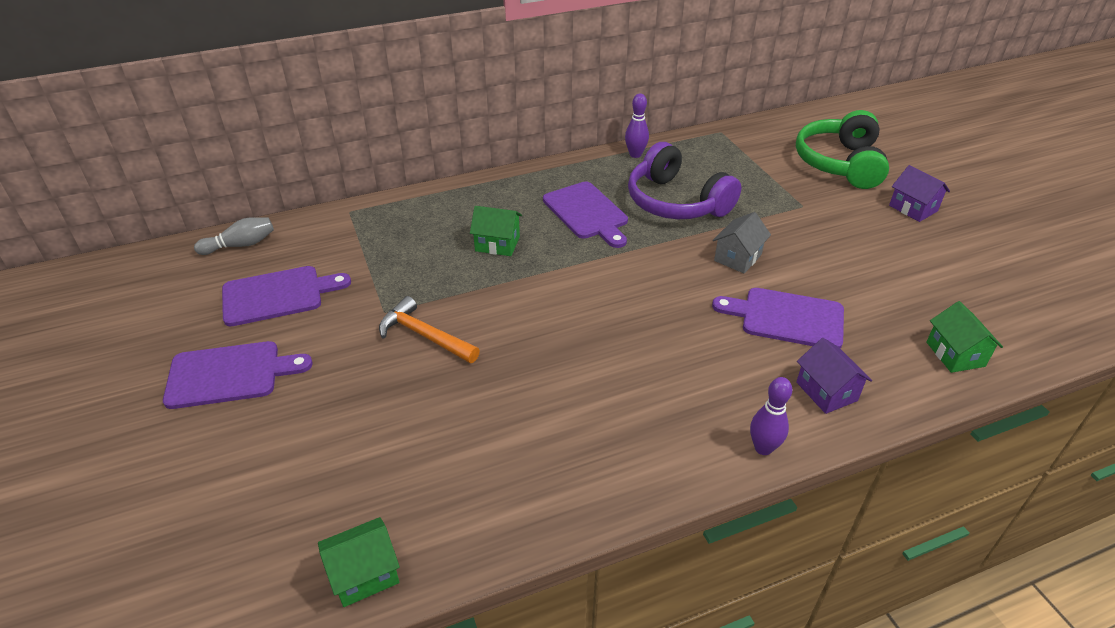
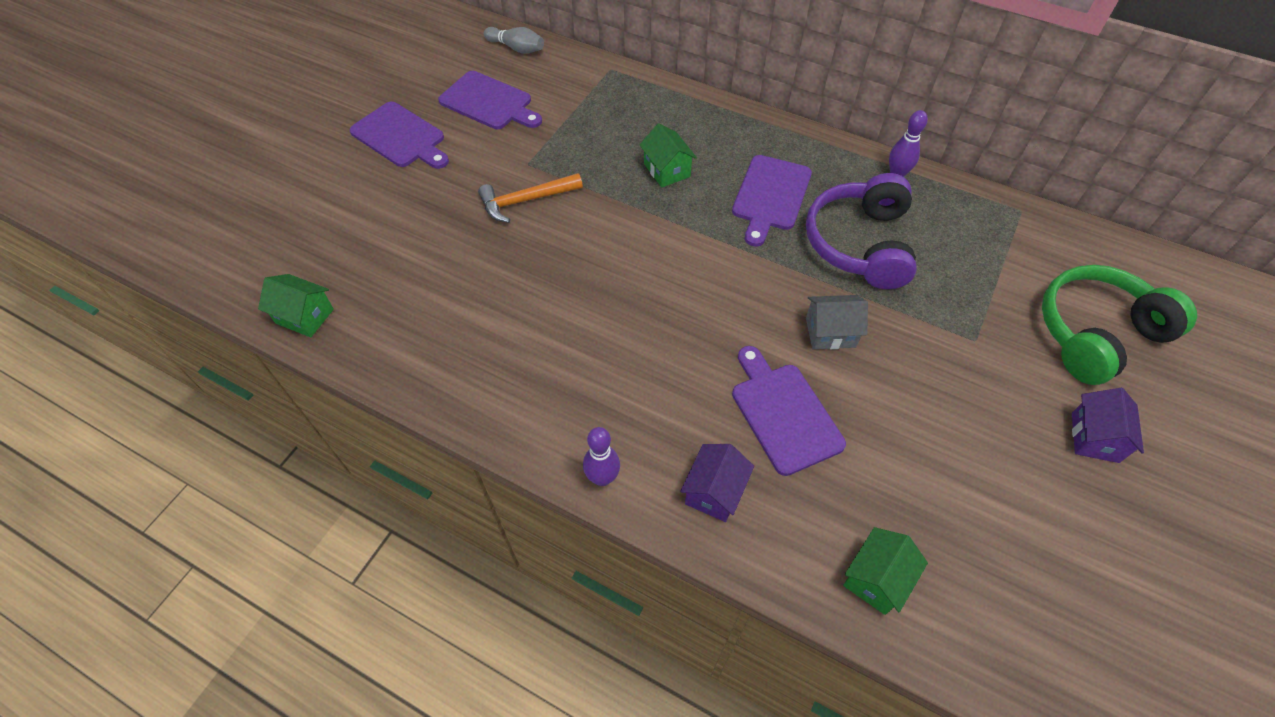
camera: 50 degrees right, 15 degrees up
(424, 335) = (525, 201): orange hammer -> orange hammer turned 105 degrees counterclockwise

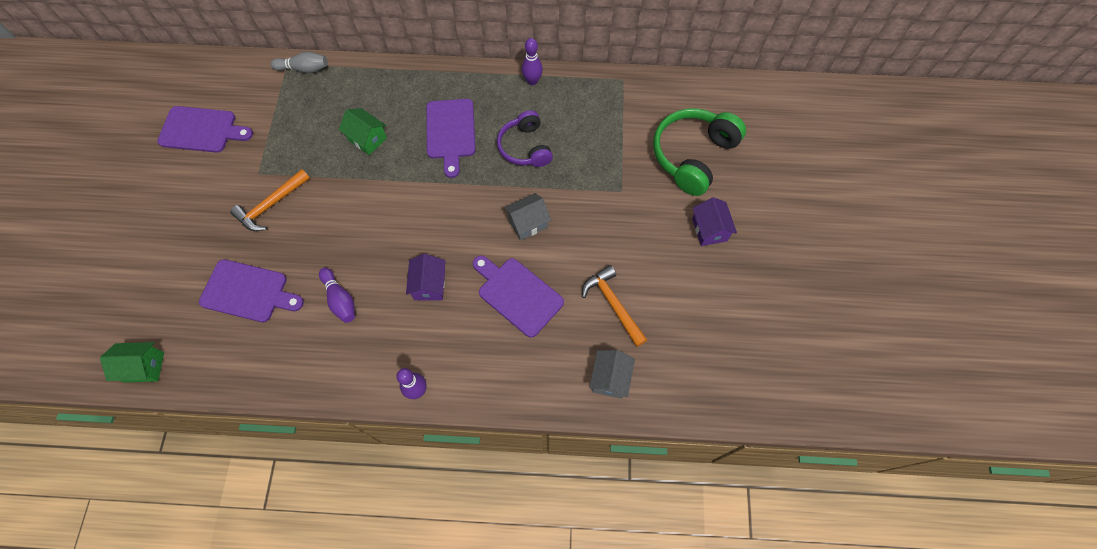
camera: 25 degrees left, 10 degrees up
(400, 137) = (143, 188): purple cutting board -> purple cutting board (248, 292)
(516, 48) = (201, 71): grey bowling pin -> grey bowling pin (304, 69)
(556, 331) = (340, 299): none -> purple bowling pin
(714, 491) = (493, 367): purple house -> purple house (429, 285)
(860, 244) = (525, 147): purple headphones -> purple headphones, size x0.65
(876, 579) = (610, 378): green house -> grey house
(915, 479) = (613, 304): none -> orange hammer

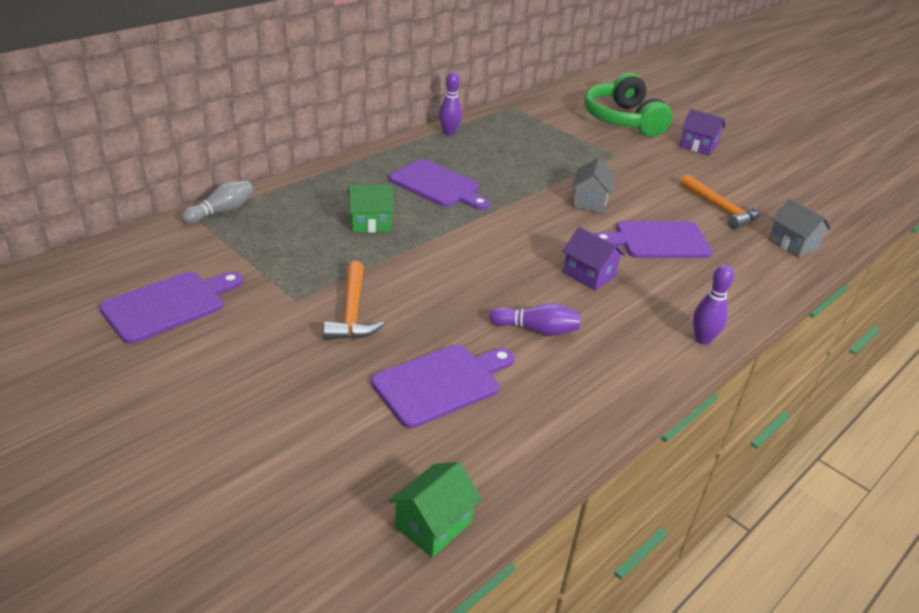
camera: 50 degrees left, 30 degrees down
(525, 147) = (510, 166): purple headphones -> none
(613, 304) = (720, 209): orange hammer -> orange hammer turned 135 degrees counterclockwise

